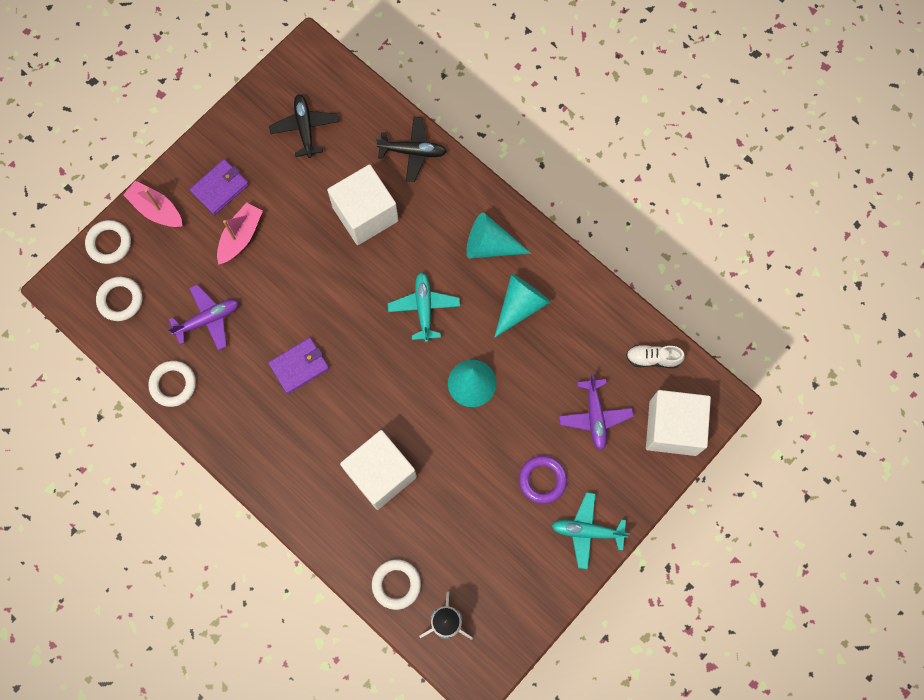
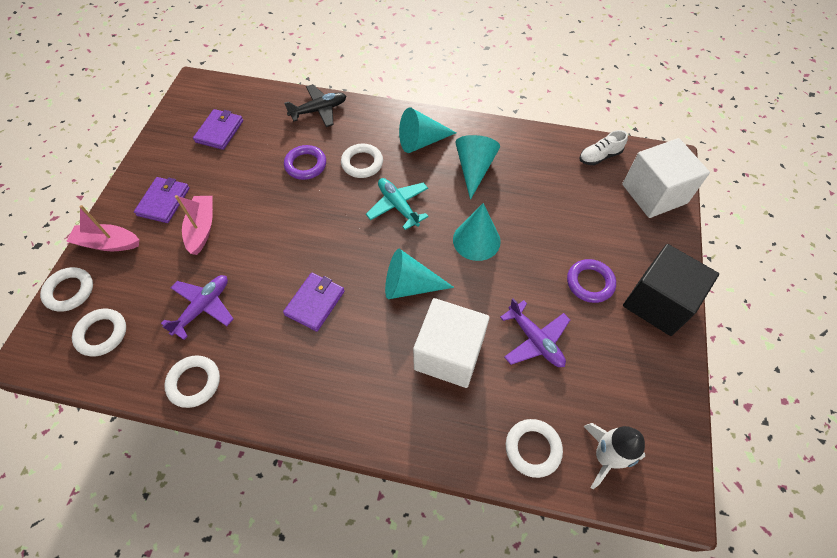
camera: 30 degrees left, 15 degrees down
(305, 128) = (219, 131): black plane -> purple wallet
(365, 214) = (305, 165): white cube -> purple ring
(386, 394) = (409, 286): none -> turquoise cone
(418, 241) = (362, 163): none -> white ring
(587, 531) = (658, 302): turquoise plane -> black cube
(595, 416) = (591, 215): purple plane -> purple plane (535, 340)

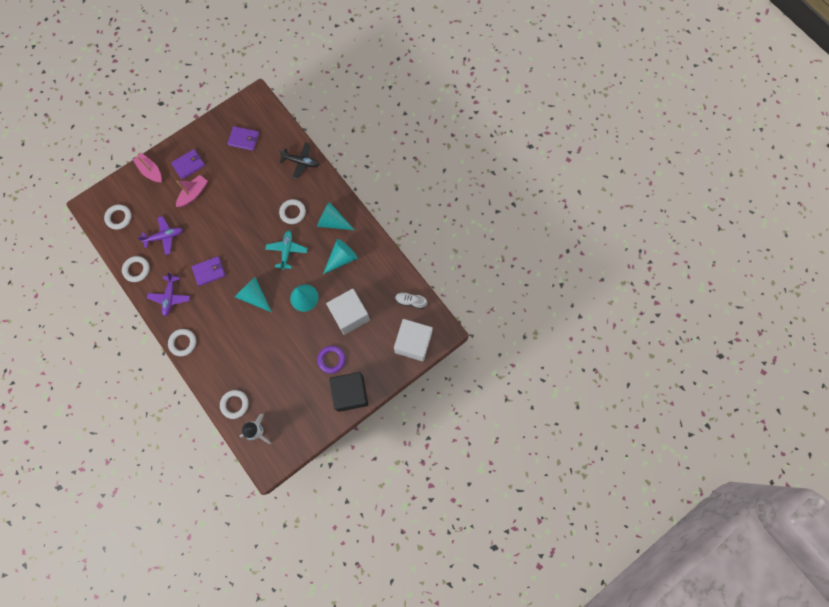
camera: 40 degrees right, 15 degrees up
(69, 291) = (120, 185): white ring -> white ring (183, 343)
(219, 131) = (244, 139): purple wallet -> purple wallet turned 45 degrees clockwise
(305, 165) = (266, 192): purple ring -> none
(449, 354) = (241, 340): white cube -> white cube (350, 315)
(535, 340) = (280, 364): purple plane -> purple plane (170, 297)

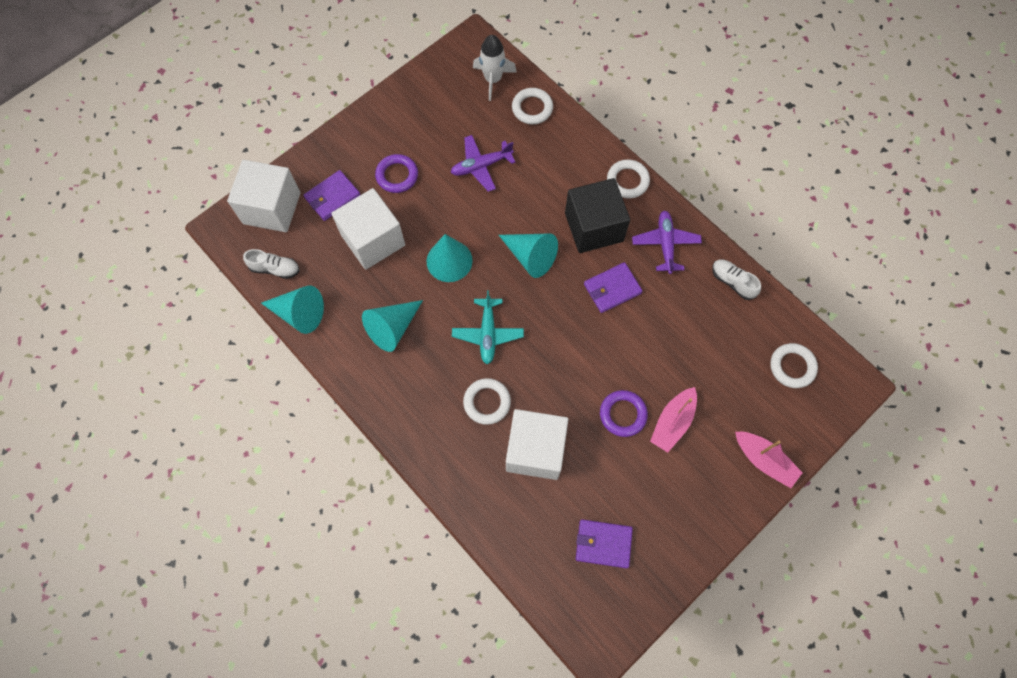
camera: 175 degrees right, 5 degrees down
(137, 270) = (732, 282): white ring -> white shoe
(164, 237) = (702, 340): purple plane -> purple plane (481, 166)
(189, 165) = (696, 479): purple wallet -> purple wallet (332, 197)
(219, 200) = (623, 414): none -> purple ring
(270, 186) = (535, 450): none -> white cube
(301, 162) = (484, 504): black plane -> none
(332, 222) = (414, 391): turquoise cone -> turquoise cone (299, 313)
(350, 393) = (365, 134): black cube -> black cube (594, 227)

